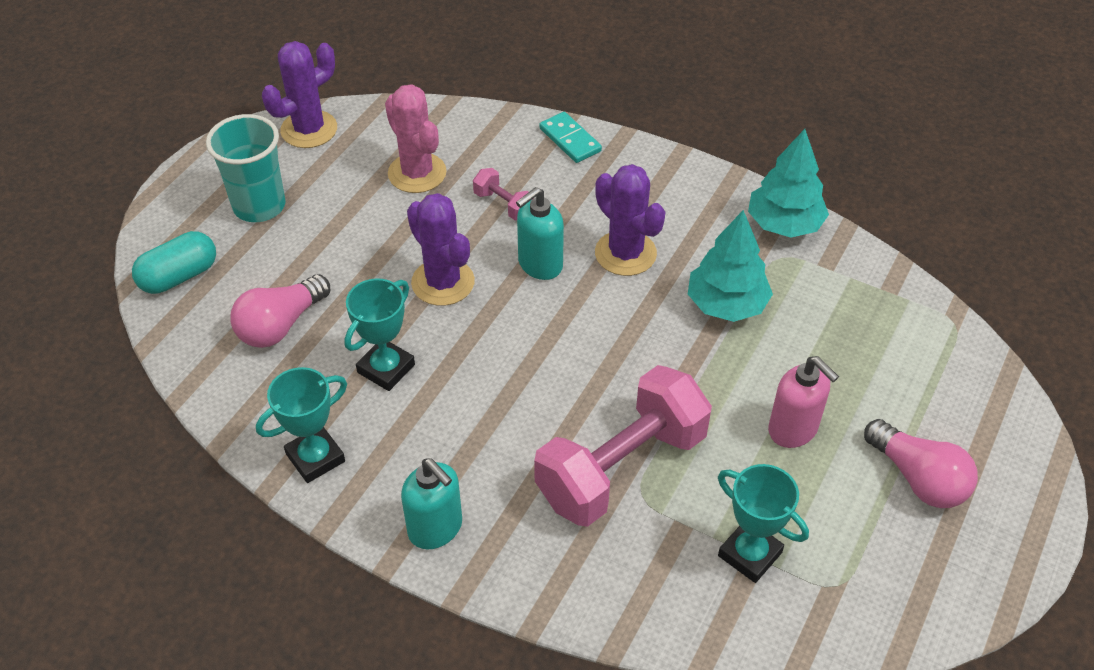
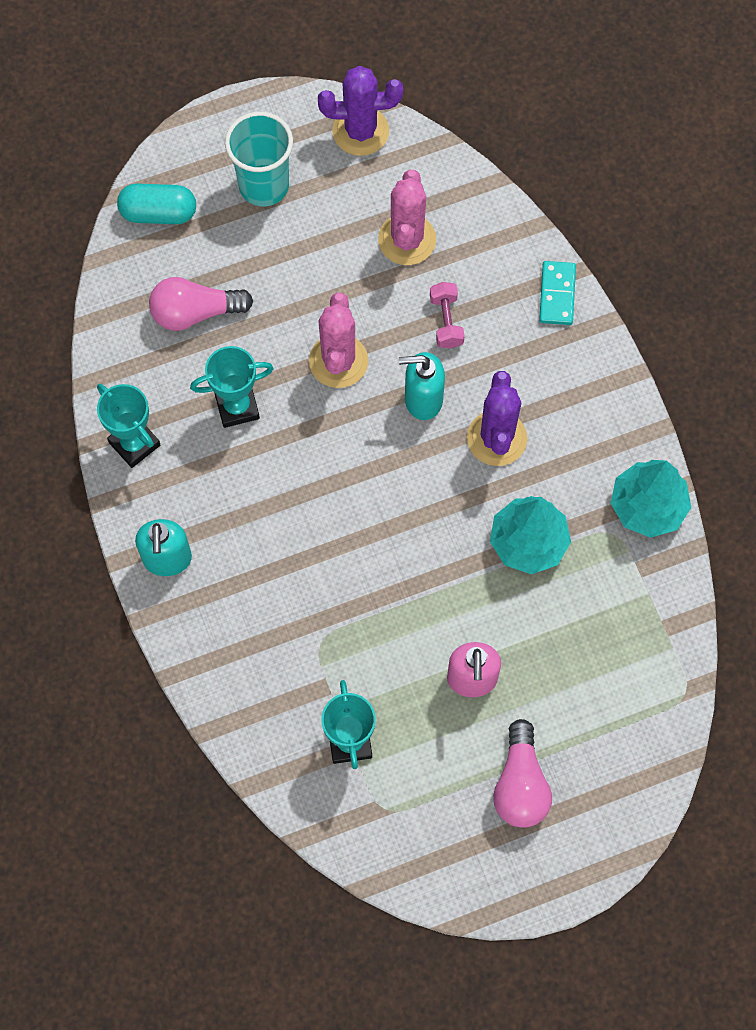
camera: 40 degrees right, 20 degrees up
(315, 458) = (134, 444): turquoise trophy -> turquoise trophy turned 45 degrees clockwise
(443, 282) = (338, 361): purple cactus -> pink cactus
(621, 468) = (326, 612): pink dumbbell -> none

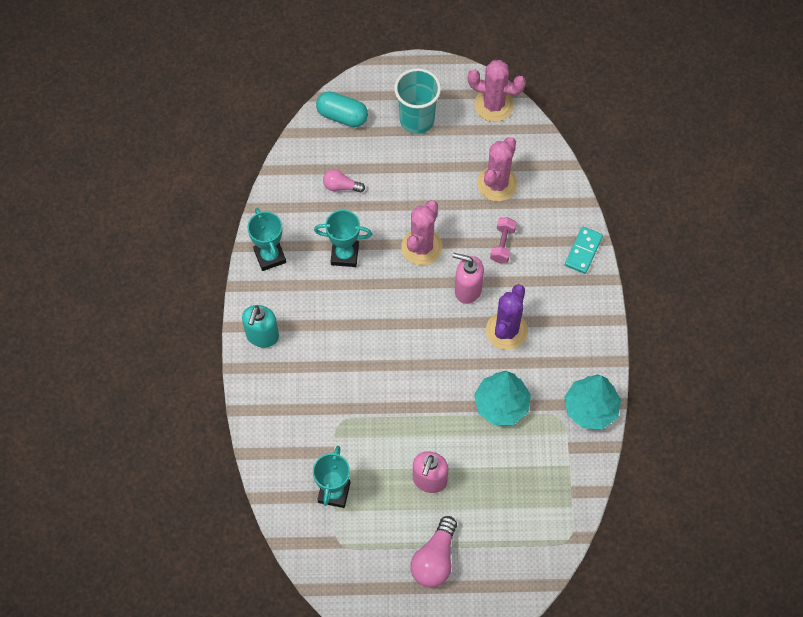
camera: 20 degrees right, 5 degrees down
(195, 313) = (341, 186): pink light bulb -> pink light bulb, size x0.61
(360, 131) = (493, 105): purple cactus -> pink cactus
(423, 399) = (467, 290): turquoise soap dispenser -> pink soap dispenser

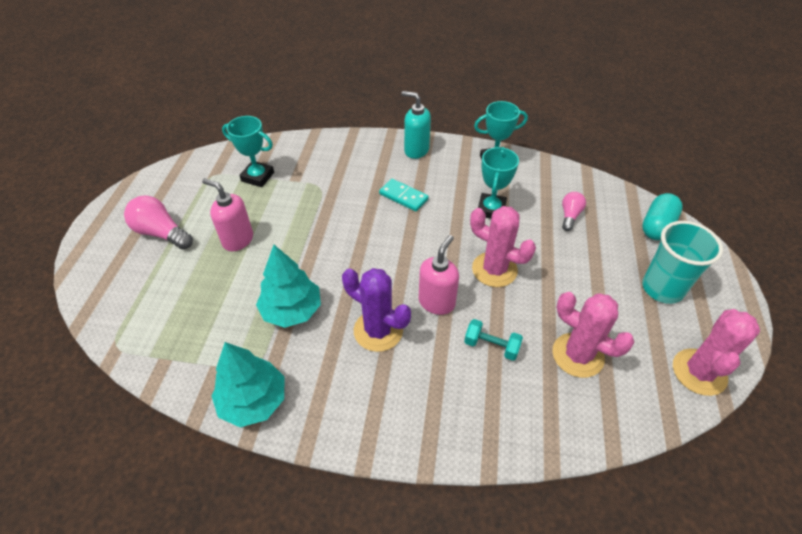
camera: 100 degrees right, 15 degrees down
(502, 244) = (491, 346): pink dumbbell -> turquoise dumbbell
(583, 251) = (474, 440): turquoise domino -> turquoise domino (403, 196)

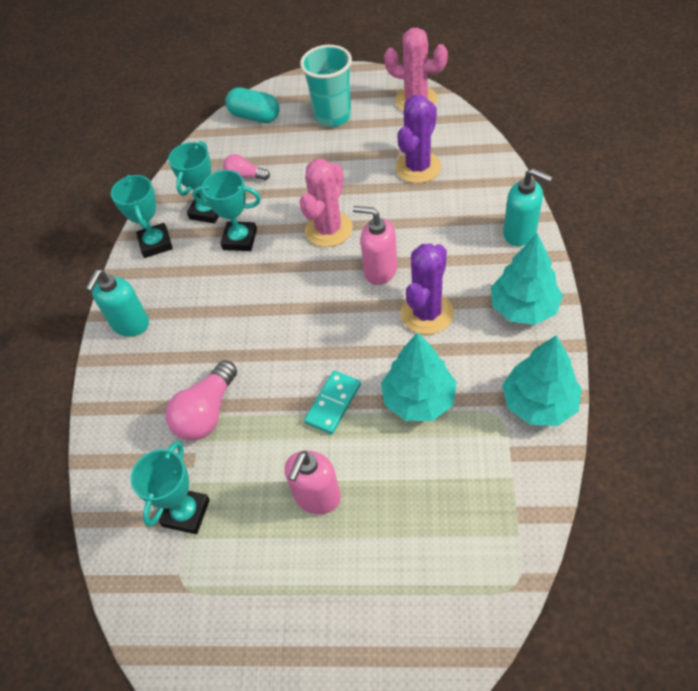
camera: 90 degrees left, 5 degrees up
(161, 233) = (316, 612): pink light bulb -> pink light bulb (207, 412)
(363, 415) = (523, 308): none -> turquoise tree
(403, 196) = (222, 324): turquoise domino -> turquoise domino (333, 403)
(465, 437) = (520, 233): none -> turquoise soap dispenser
(491, 346) = (423, 224): turquoise dumbbell -> none
(527, 191) = (207, 211): none -> turquoise trophy
(577, 355) = (418, 167): pink cactus -> purple cactus

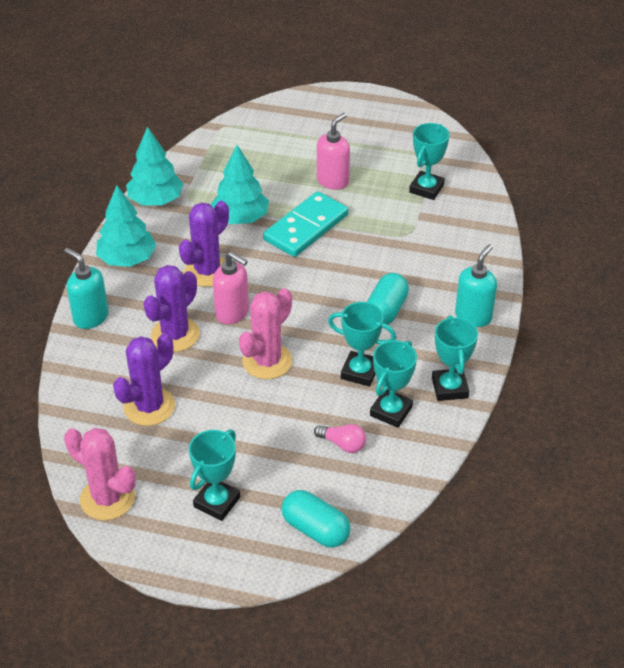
camera: 175 degrees left, 10 degrees down
(207, 412) = (407, 240): pink light bulb -> none
(222, 310) = (386, 310): none -> turquoise capsule
(333, 116) = (217, 502): turquoise cup -> turquoise trophy
(333, 403) = (306, 227): turquoise domino -> turquoise domino, size x1.69
(427, 235) = (175, 335): none -> purple cactus

